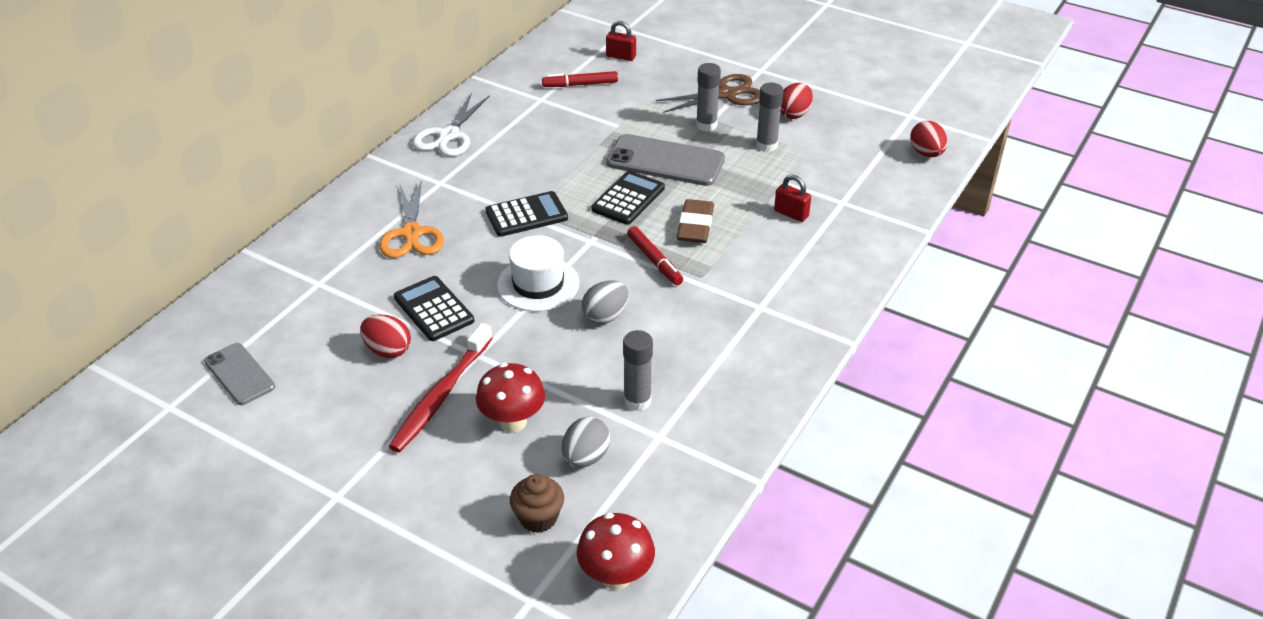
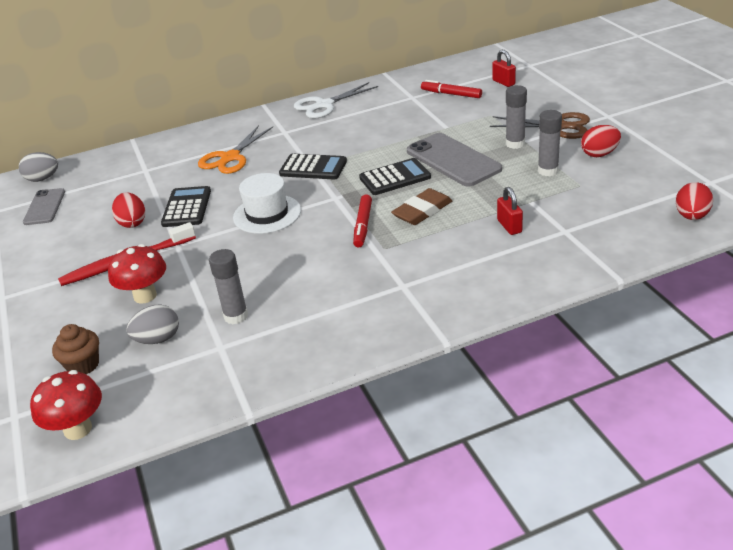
camera: 40 degrees right, 5 degrees down
(605, 316) = (284, 251): grey egg -> grey egg (43, 179)

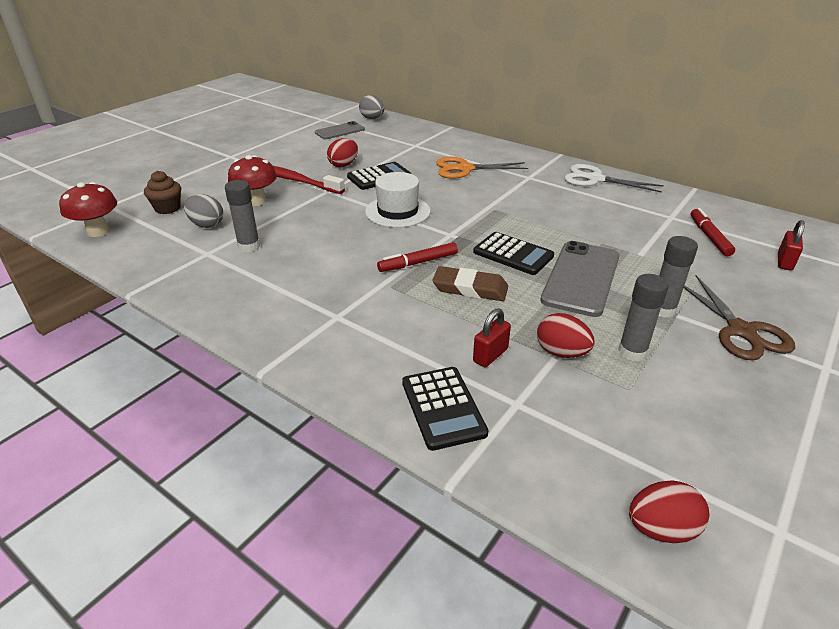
camera: 55 degrees right, 0 degrees up
(313, 168) = (487, 208): black calculator -> black calculator (443, 408)
(599, 154) = (720, 386): red egg -> red egg (561, 352)

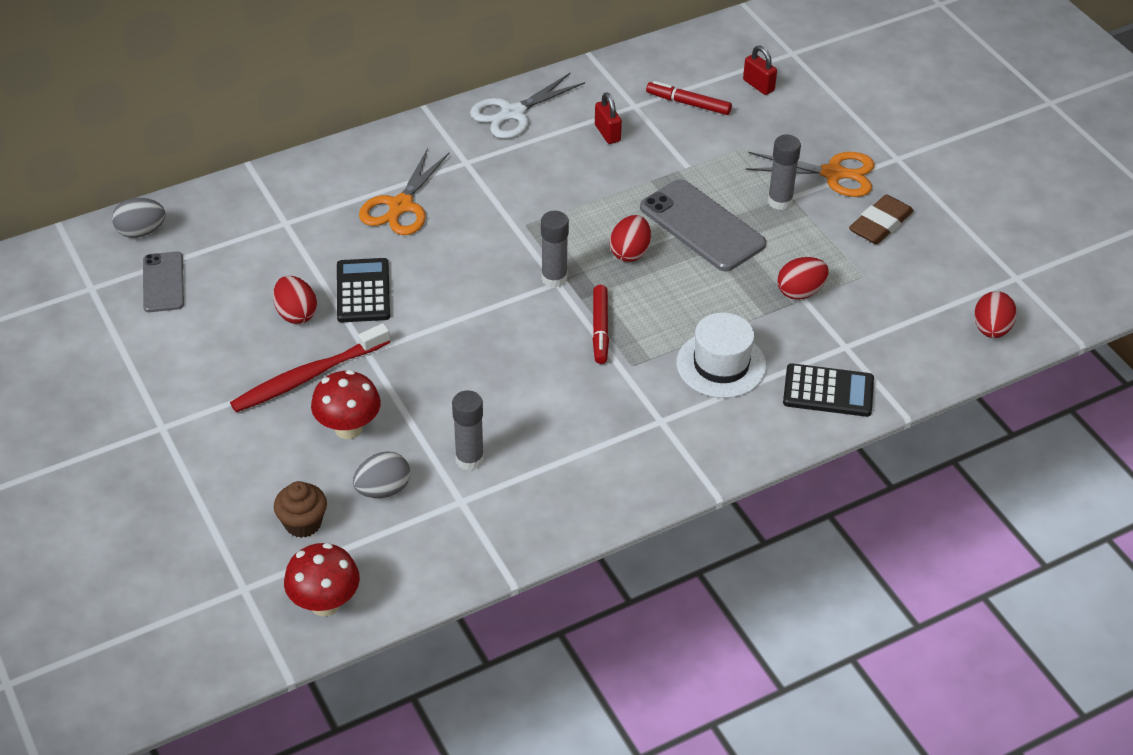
camera: 65 degrees left, 10 degrees up
(397, 211) = (473, 306): white hat -> white hat (721, 365)
(470, 288) = (671, 309): brown eraser -> brown eraser (880, 224)
(490, 355) = (779, 337): red padlock -> red padlock (607, 133)
(513, 254) = (630, 252): black calculator -> red egg
(632, 352) = (823, 250): grey glue stick -> grey glue stick (554, 278)
(741, 331) = (833, 174): brown scissors -> orange scissors

